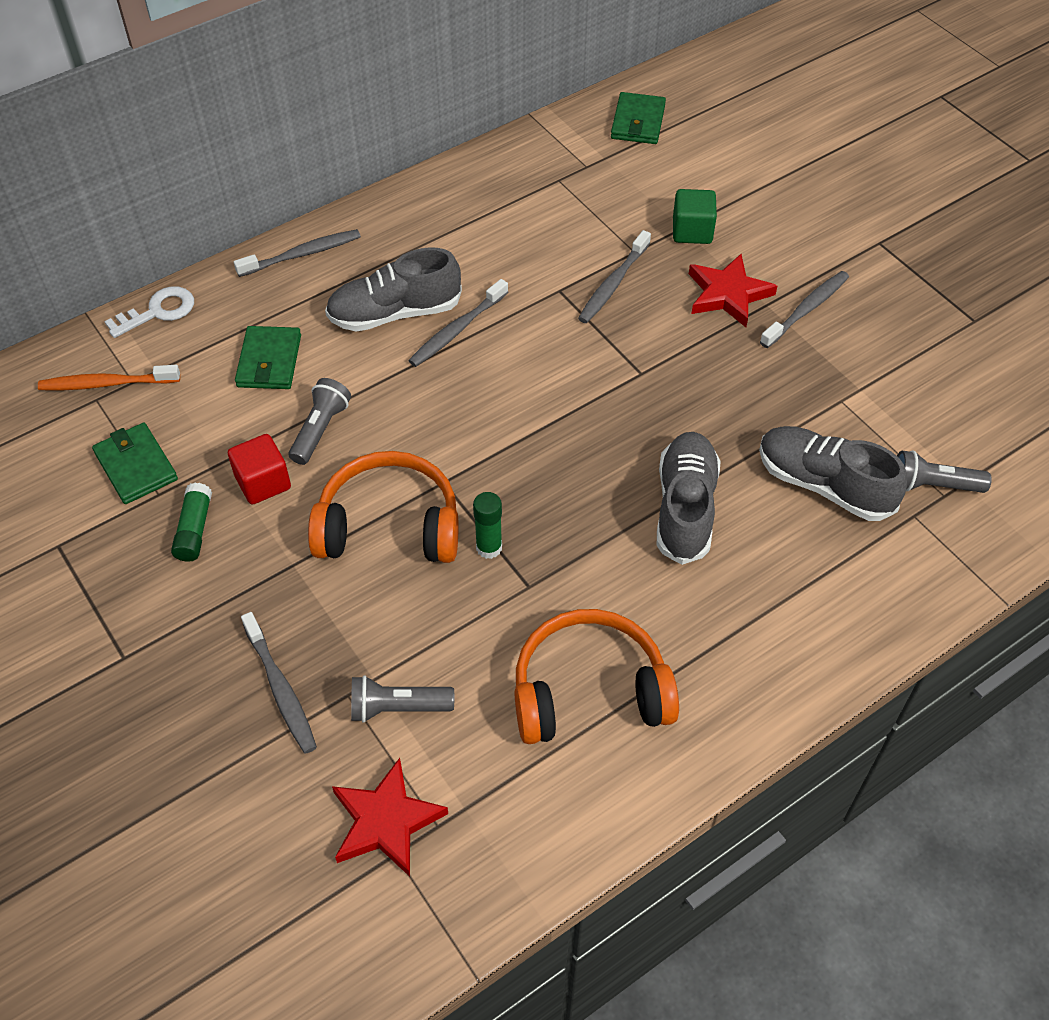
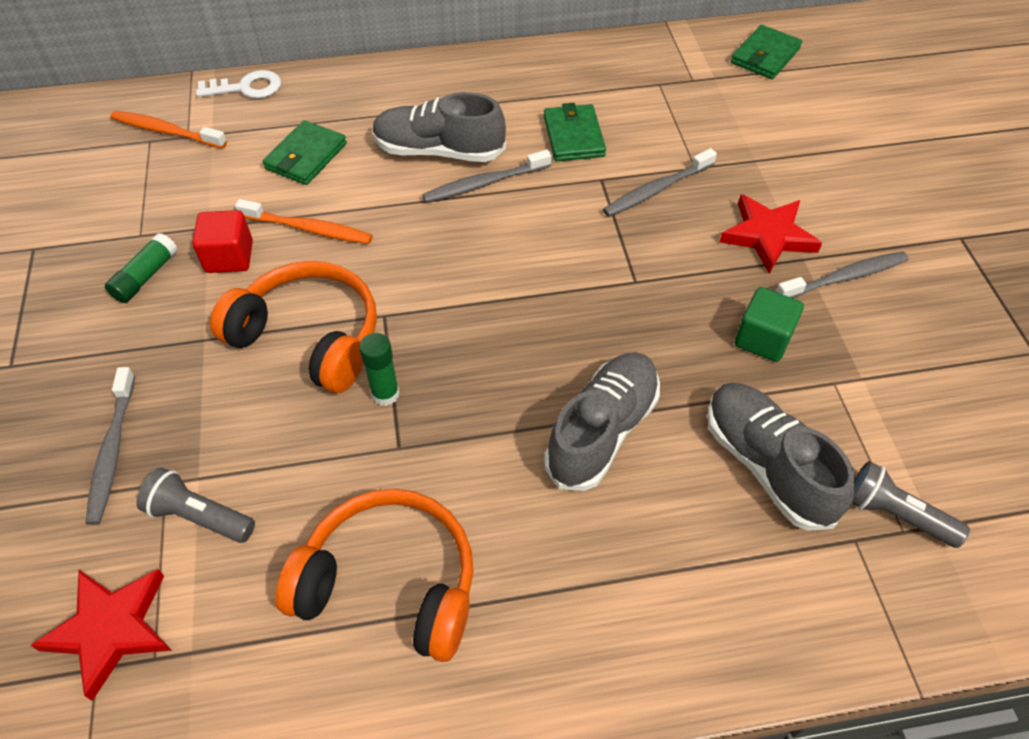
camera: 25 degrees right, 0 degrees up
(136, 466) = (139, 205): green wallet -> green wallet (574, 136)
(302, 254) = (393, 78): grey toothbrush -> none
(320, 429) = (308, 229): grey flashlight -> orange toothbrush
(692, 231) = (764, 166): green cube -> green cube (762, 339)

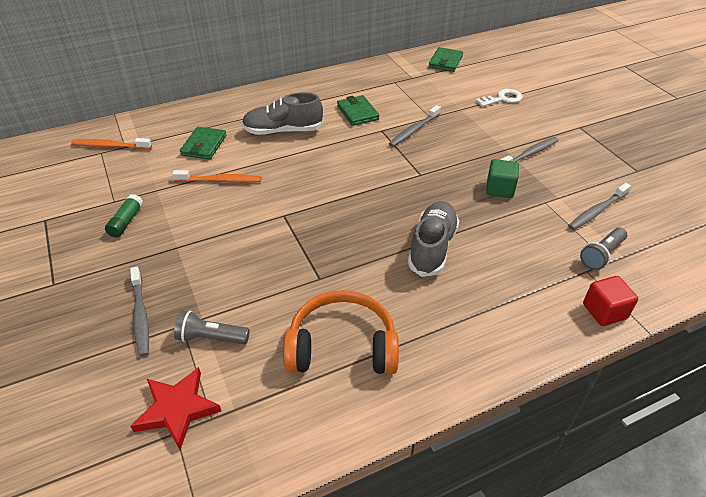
camera: 15 degrees left, 10 degrees down
(229, 257) = (176, 203): red cube -> red cube (604, 311)
(246, 88) = (153, 117): white key -> white key (502, 99)
(309, 337) = (243, 234): orange headphones -> none
(385, 394) = (300, 253): green glue stick -> none
(484, 183) = (316, 142): grey toothbrush -> grey toothbrush (597, 211)
(767, 465) = (527, 246): grey shoe -> none
(768, 236) = (482, 142): red star -> none
(895, 514) = (601, 255): grey flashlight -> grey flashlight turned 60 degrees counterclockwise

